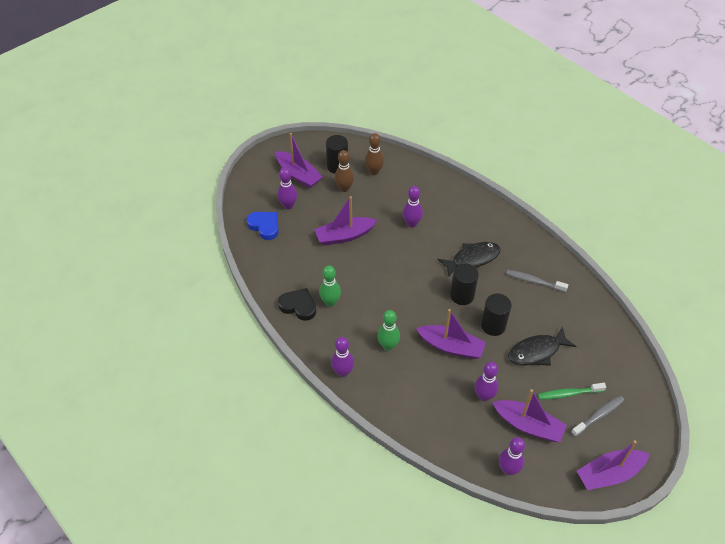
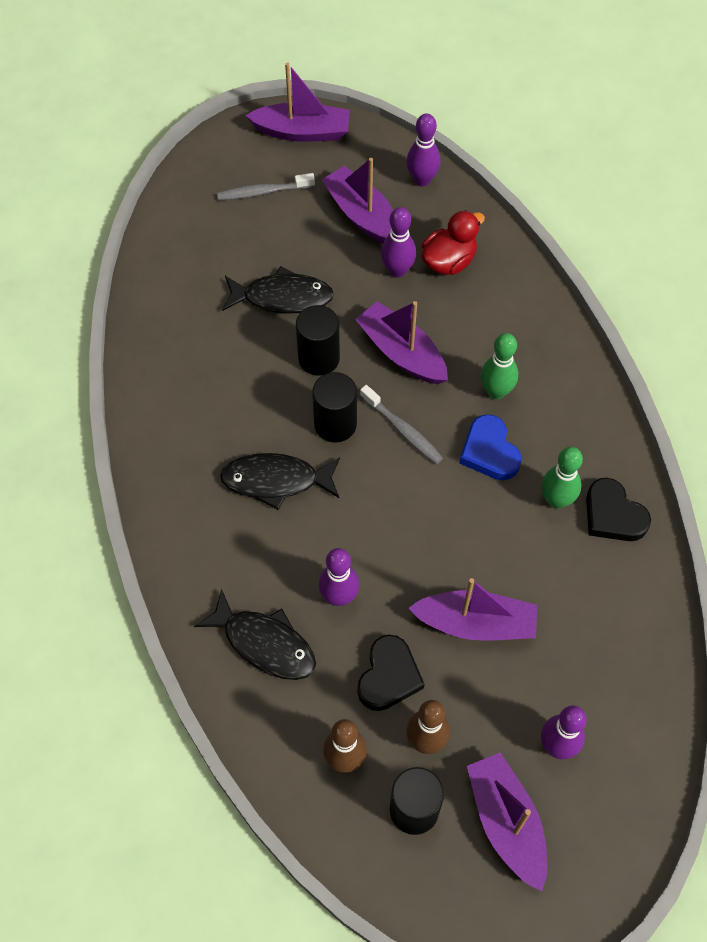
camera: 155 degrees left, 10 degrees up
(264, 226) = (621, 713): blue heart -> blue heart (489, 452)
(343, 372) = (583, 379): purple bowling pin -> none
(372, 203) = (389, 676): none -> black heart
(432, 196) = (264, 643): none -> black fish
(457, 415) = (449, 261): none -> red duck
(534, 281) = (205, 400): grey toothbrush -> grey toothbrush (403, 430)
(568, 393) = (281, 230): green toothbrush -> none

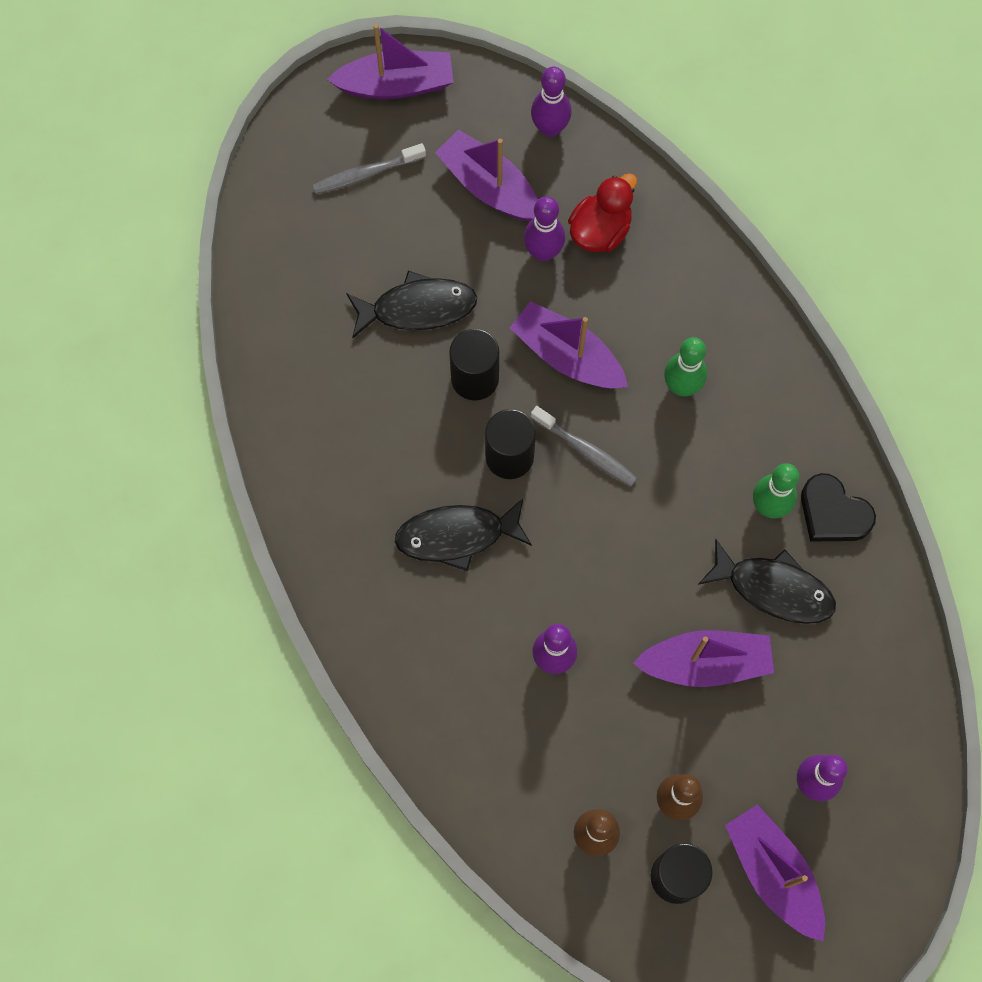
camera: 10 degrees left, 10 degrees up
(264, 643) = (483, 725): black fish -> black fish (773, 589)
(389, 676) = (623, 738): black heart -> none
(489, 452) = (686, 461): blue heart -> none

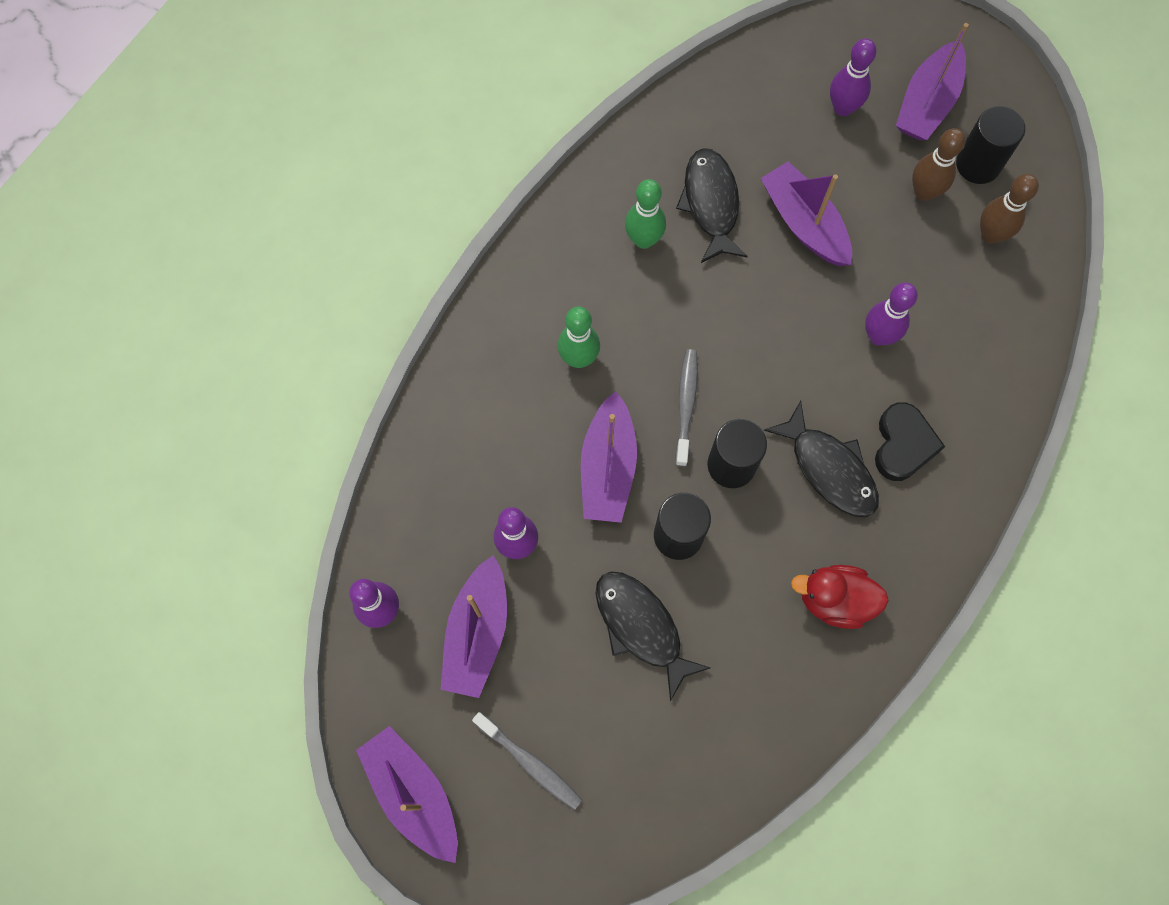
camera: 120 degrees left, 0 degrees up
(600, 230) = (466, 505): red duck -> red duck (834, 600)
(833, 513) = (619, 191): black heart -> black heart (903, 444)

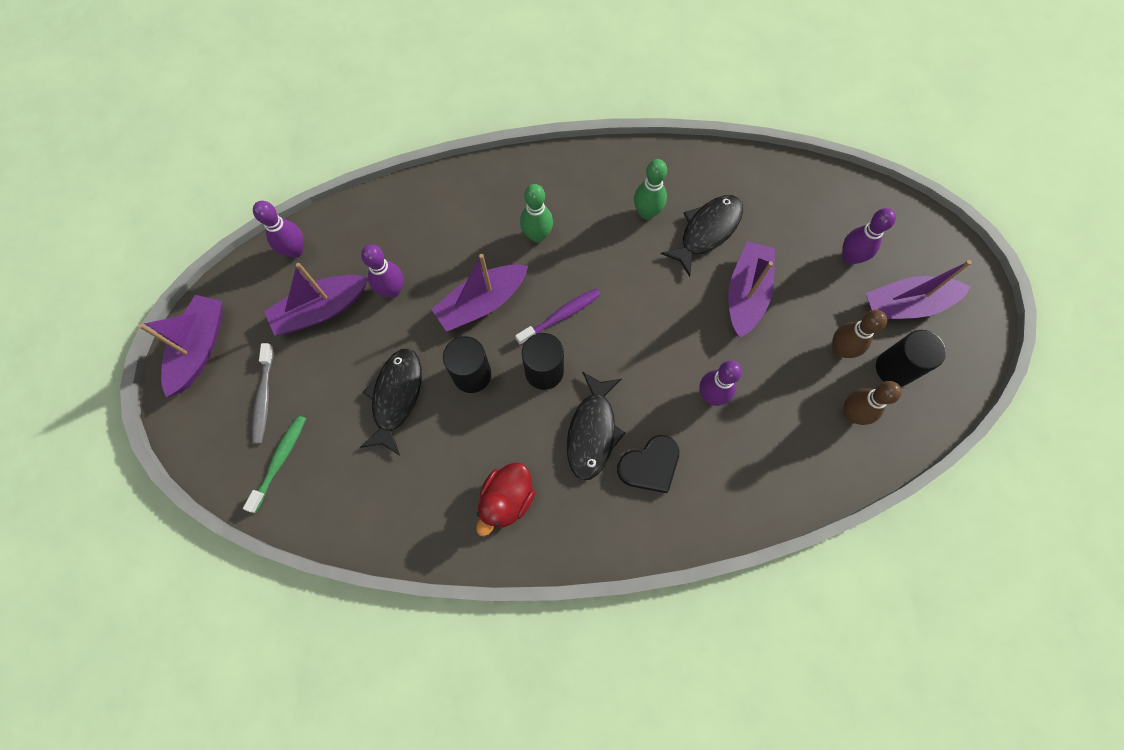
camera: 50 degrees right, 0 degrees up
(615, 795) = (280, 460): none -> green toothbrush
(686, 405) = (560, 316): grey toothbrush -> purple toothbrush
(834, 600) = (506, 500): red duck -> red duck turned 120 degrees counterclockwise

